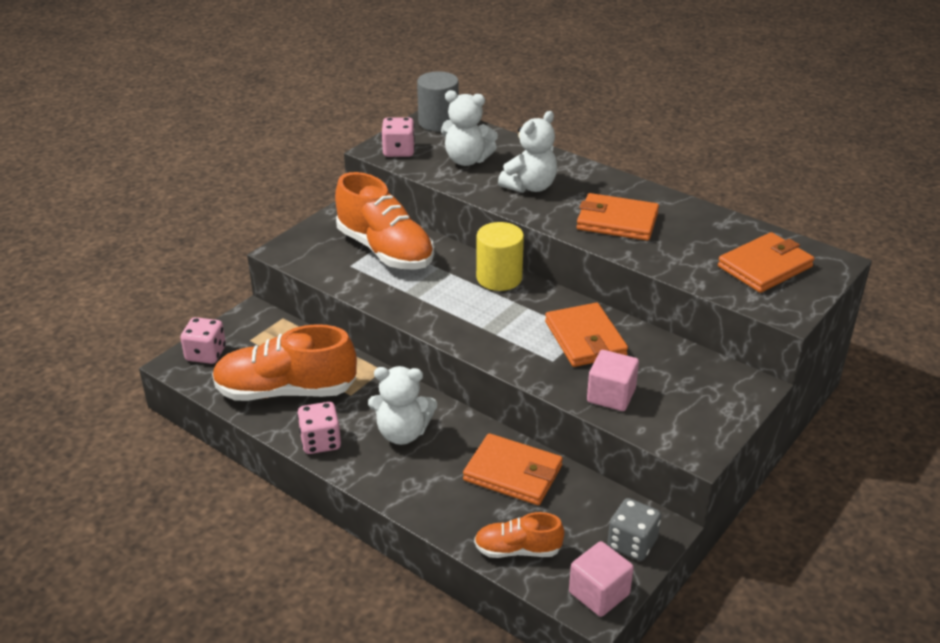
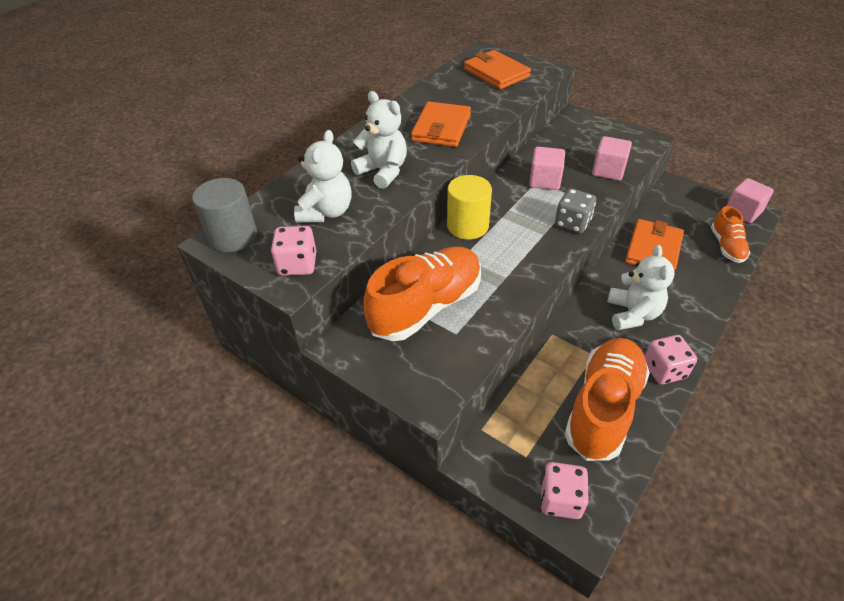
camera: 90 degrees left, 10 degrees up
(286, 391) = (603, 408): orange shoe -> orange shoe turned 150 degrees counterclockwise
(585, 339) = (545, 180): orange wallet -> pink cube
(632, 543) = (694, 197): grey dice -> grey dice (572, 223)

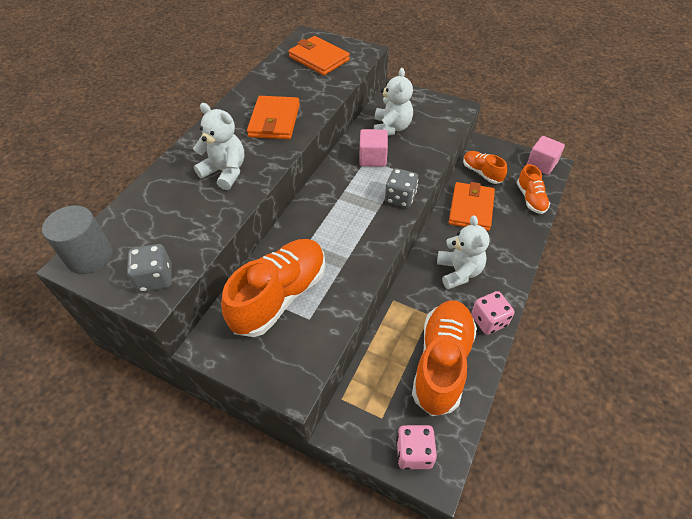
camera: 10 degrees left, 5 degrees up
(297, 264) = (155, 278): pink dice -> grey dice
(326, 212) = (176, 220): white teddy bear -> white teddy bear (391, 128)
(467, 226) = (309, 211): yellow cylinder -> none
(608, 171) = (426, 142): pink cube -> none
(669, 213) = (482, 173): none -> orange shoe

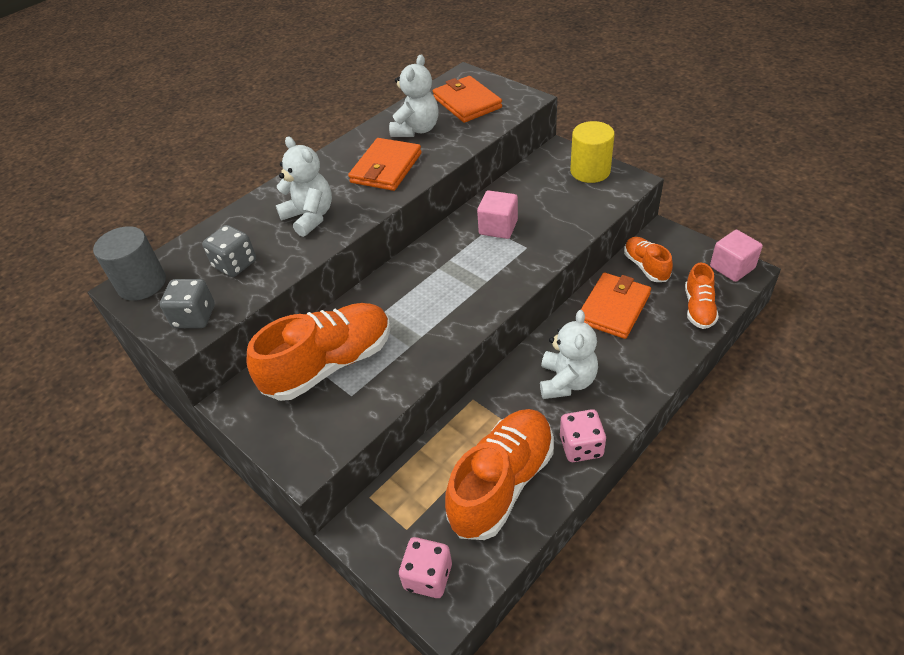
camera: 20 degrees right, 5 degrees down
(391, 128) = (536, 194): white teddy bear -> white teddy bear (416, 130)
(400, 198) = (511, 278): grey dice -> grey dice (235, 264)
(425, 104) = (590, 171): none -> yellow cylinder

